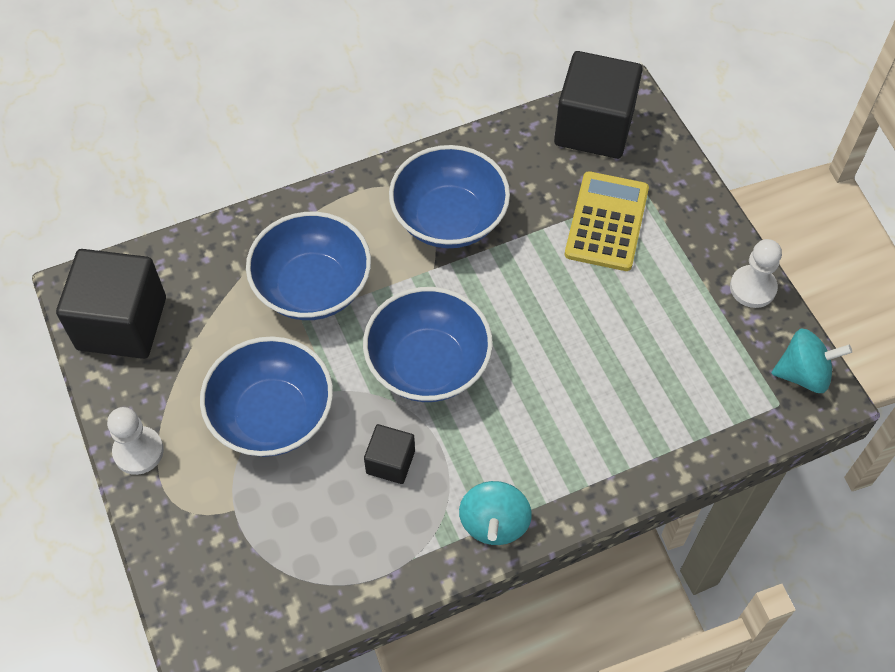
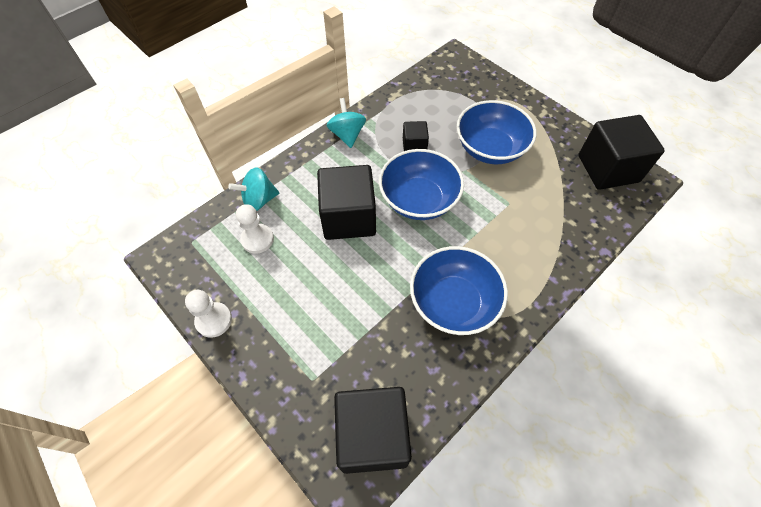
camera: 160 degrees right, 0 degrees up
(138, 451) = (545, 114): white pawn -> white pawn (257, 239)
(313, 287) = (515, 223): blue bowl -> none
(541, 370) = (348, 217): none -> black cube
(606, 222) = (336, 340): yellow calculator -> none
(803, 374) = (175, 267): turquoise spinning top -> turquoise spinning top (259, 200)

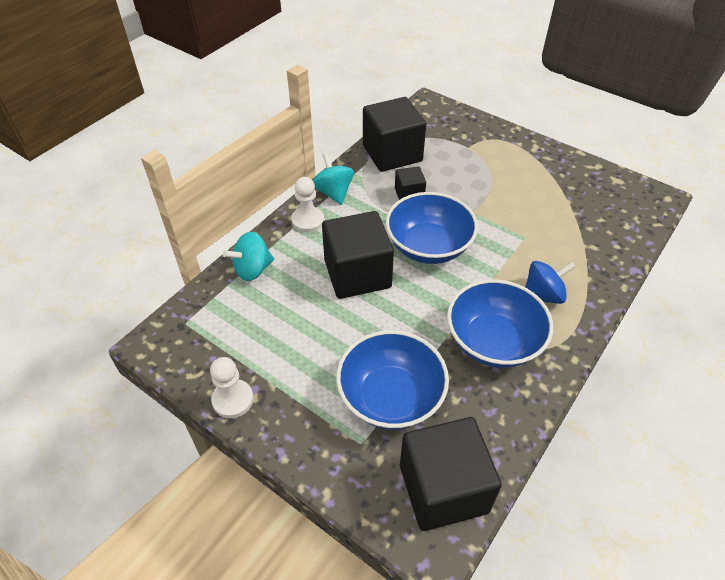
camera: 10 degrees left, 10 degrees down
(257, 239) = (261, 309): white pawn -> white pawn (307, 220)
(490, 148) = (490, 187): blue bowl -> blue bowl (391, 397)
(511, 264) = (542, 295): none -> blue spinning top
(608, 168) = (615, 192): black cube -> black cube (392, 153)

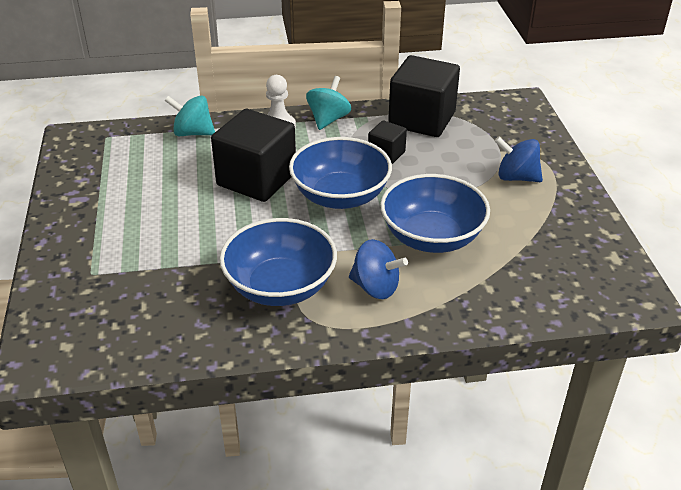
camera: 45 degrees right, 10 degrees down
(233, 399) = (63, 195): white pawn -> none
(391, 397) = (152, 264): blue bowl -> blue bowl (432, 237)
(443, 488) = (94, 338): black cube -> none
(502, 161) = (516, 177): none -> blue spinning top

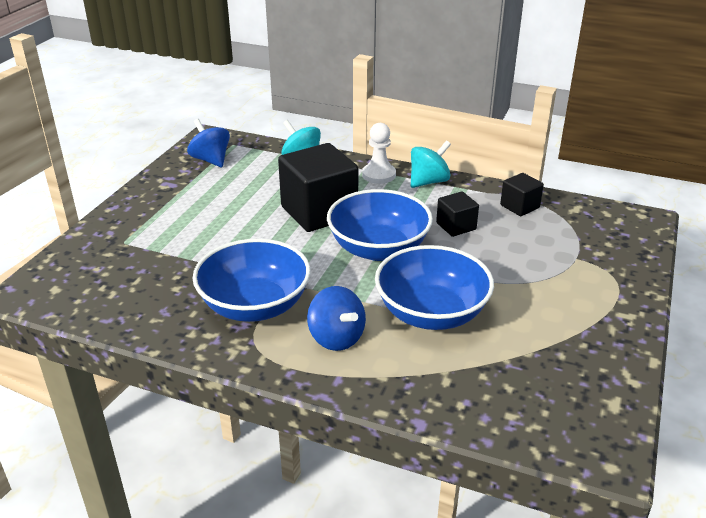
camera: 30 degrees right, 5 degrees down
(422, 119) = (519, 206): black cube -> black cube, size x0.50
(516, 177) = (571, 288): blue spinning top -> blue spinning top (211, 160)

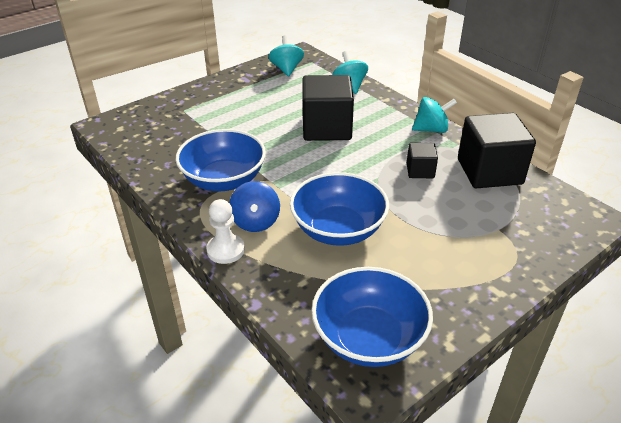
camera: 30 degrees right, 5 degrees up
(211, 160) = (286, 69): blue spinning top -> turquoise spinning top
(378, 249) = (344, 169): blue bowl -> blue bowl (369, 338)
(379, 175) = (396, 113): white pawn -> white pawn (226, 250)
(519, 206) = (489, 171): black cube -> black cube, size x2.02

